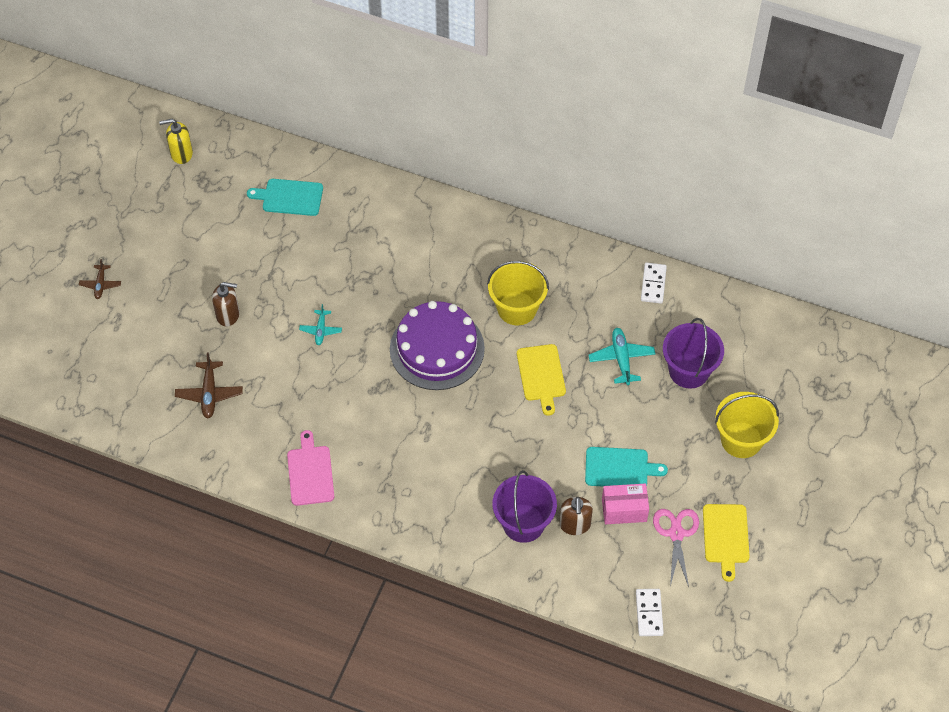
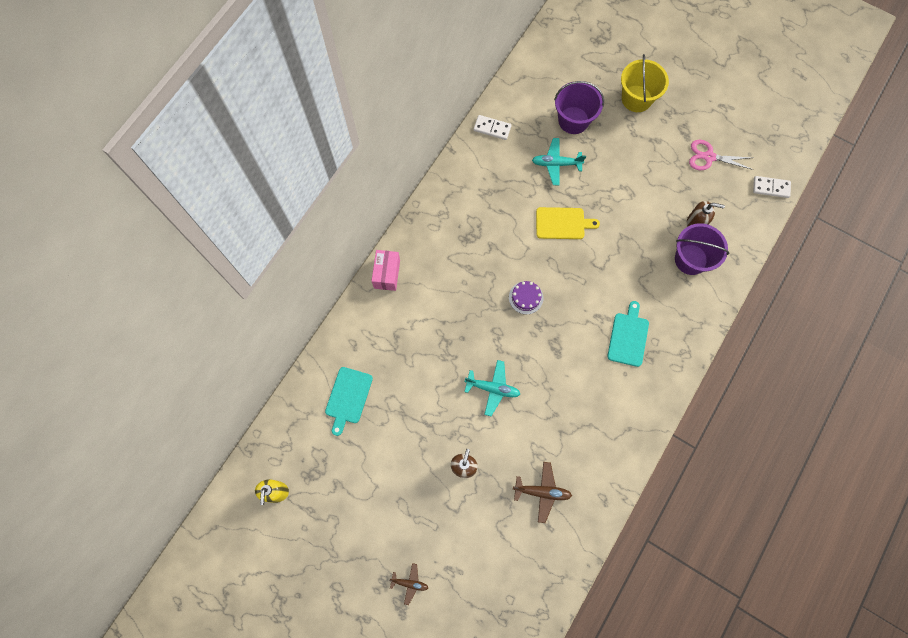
camera: 80 degrees left, 15 degrees up
(310, 473) = (629, 415): pink cutting board -> none
(321, 330) = (492, 388): turquoise plane -> turquoise plane, size x1.55
(437, 349) = (526, 297): purple cake -> purple cake, size x0.44
(517, 308) = (497, 230): yellow bucket -> none
(619, 468) = (651, 184): turquoise cutting board -> turquoise cutting board (628, 337)
(624, 510) = (686, 187): pink box -> pink box (387, 274)
(726, 537) = (714, 125): yellow cutting board -> none

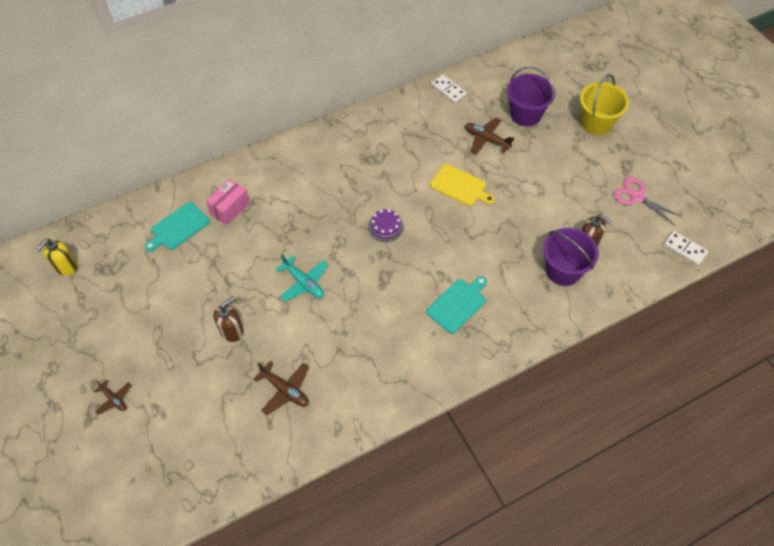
camera: 30 degrees right, 15 degrees down
(387, 274) = (280, 153): pink box -> pink box (230, 208)
(556, 164) = (486, 139): turquoise plane -> brown plane

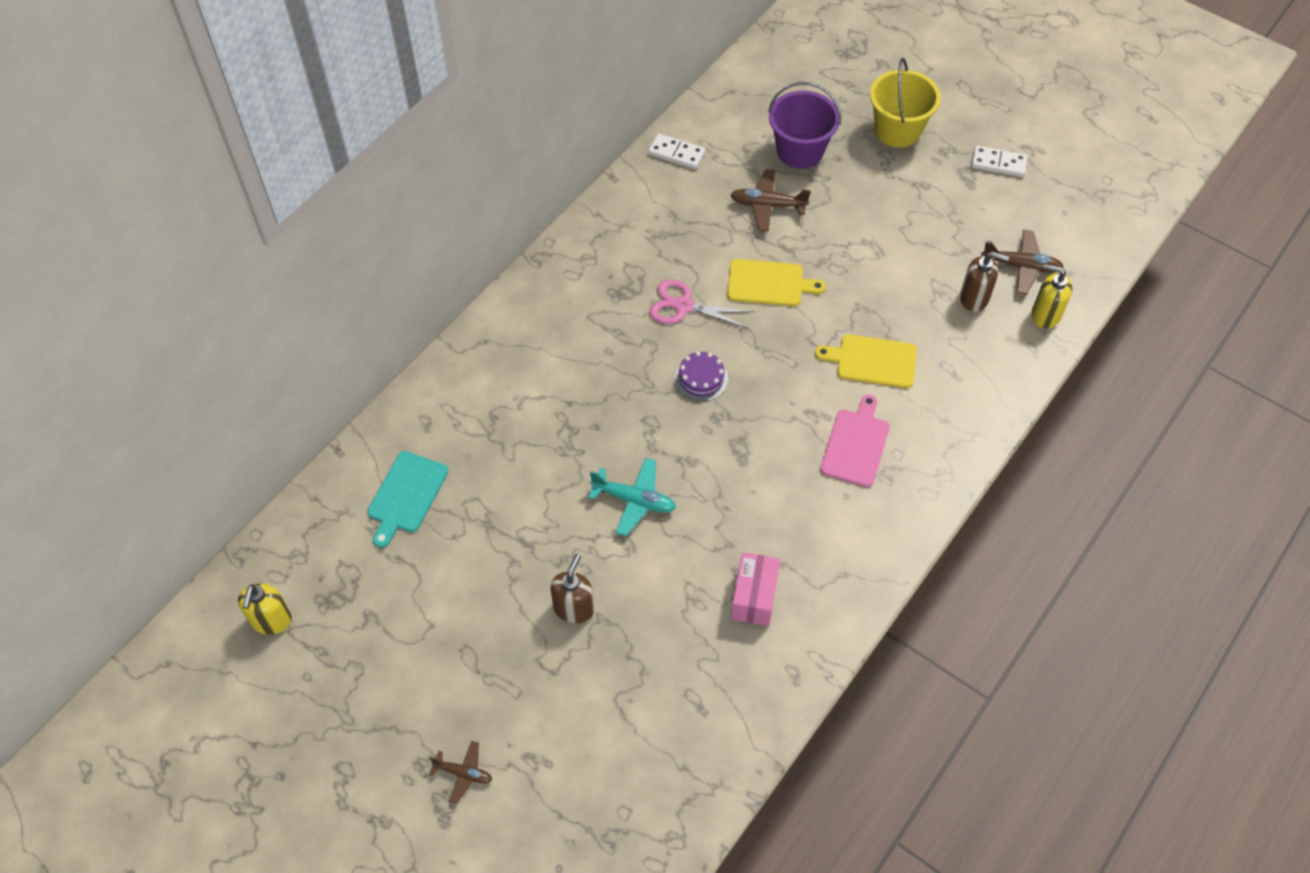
camera: 25 degrees left, 0 degrees up
(230, 208) = (466, 438): pink box -> pink box (754, 597)
(285, 390) = (695, 655): brown plane -> brown plane (1021, 266)
(457, 304) = (855, 444): turquoise cutting board -> pink cutting board
(498, 257) = (872, 361): none -> yellow cutting board
(563, 270) = (963, 345): purple bucket -> none
(630, 272) = (1045, 315): none -> yellow soap dispenser
(637, 197) = (1001, 212): pink scissors -> pink scissors (683, 306)
(685, 249) = (1094, 258): white domino -> white domino (998, 163)

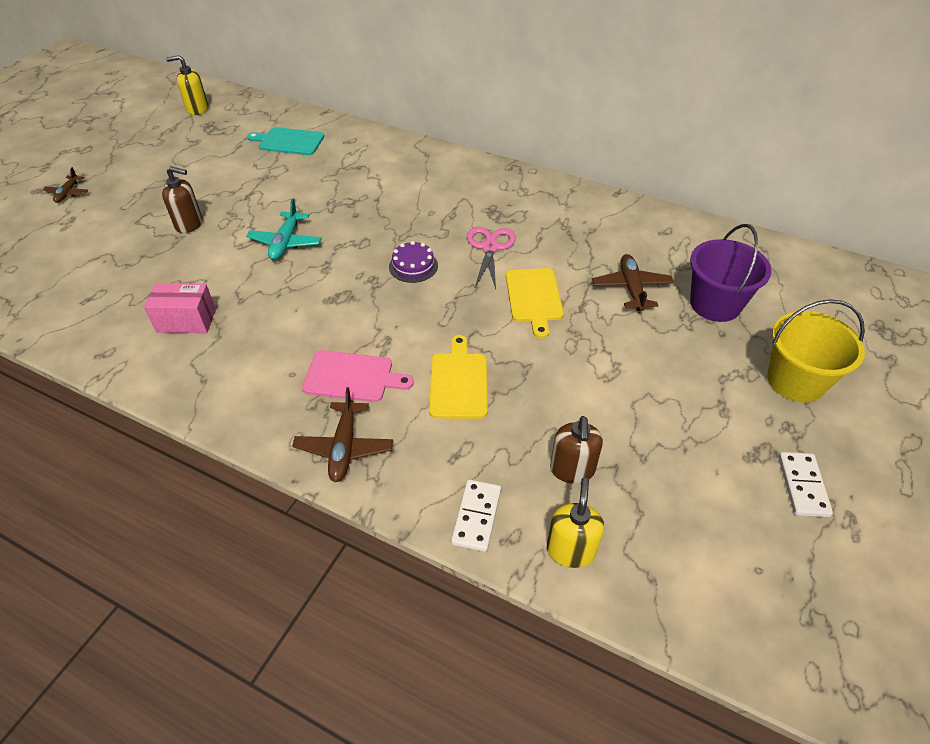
camera: 80 degrees right, 10 degrees down
(676, 153) = (664, 225): white domino -> white domino (476, 516)
(1021, 266) = (640, 518): brown plane -> brown plane (344, 447)

